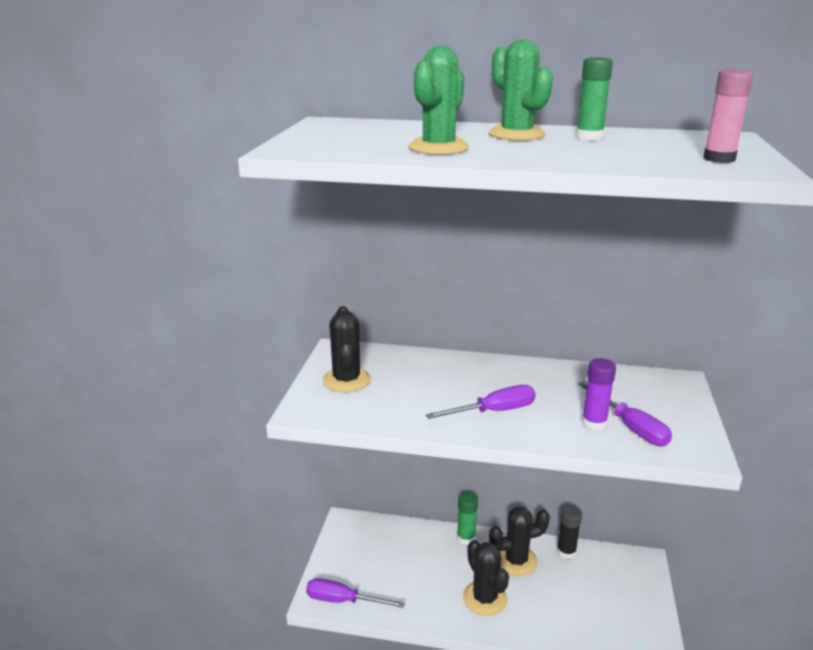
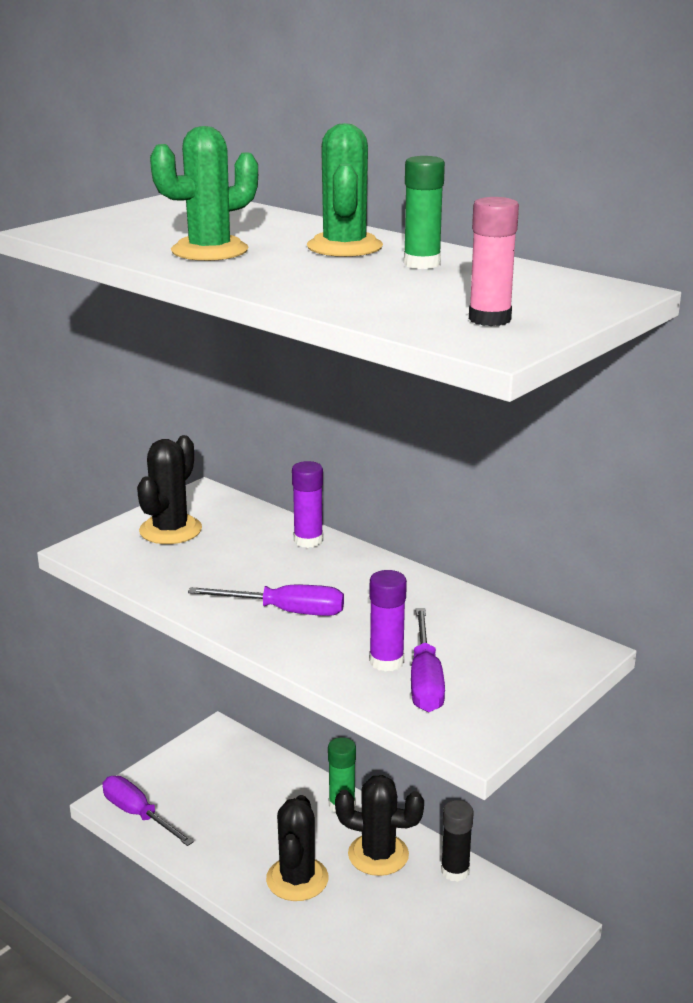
camera: 30 degrees right, 0 degrees up
(445, 361) = (308, 540): none -> purple glue stick

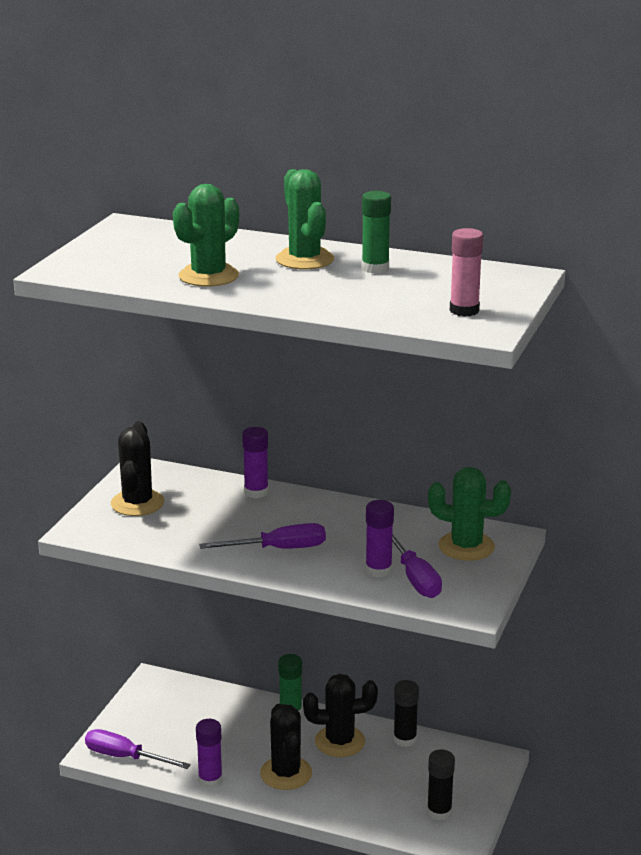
camera: 20 degrees left, 0 degrees up
(211, 865) = (210, 780): none -> purple glue stick
(451, 979) = (439, 812): none -> black glue stick
(517, 653) = (466, 546): none -> green cactus

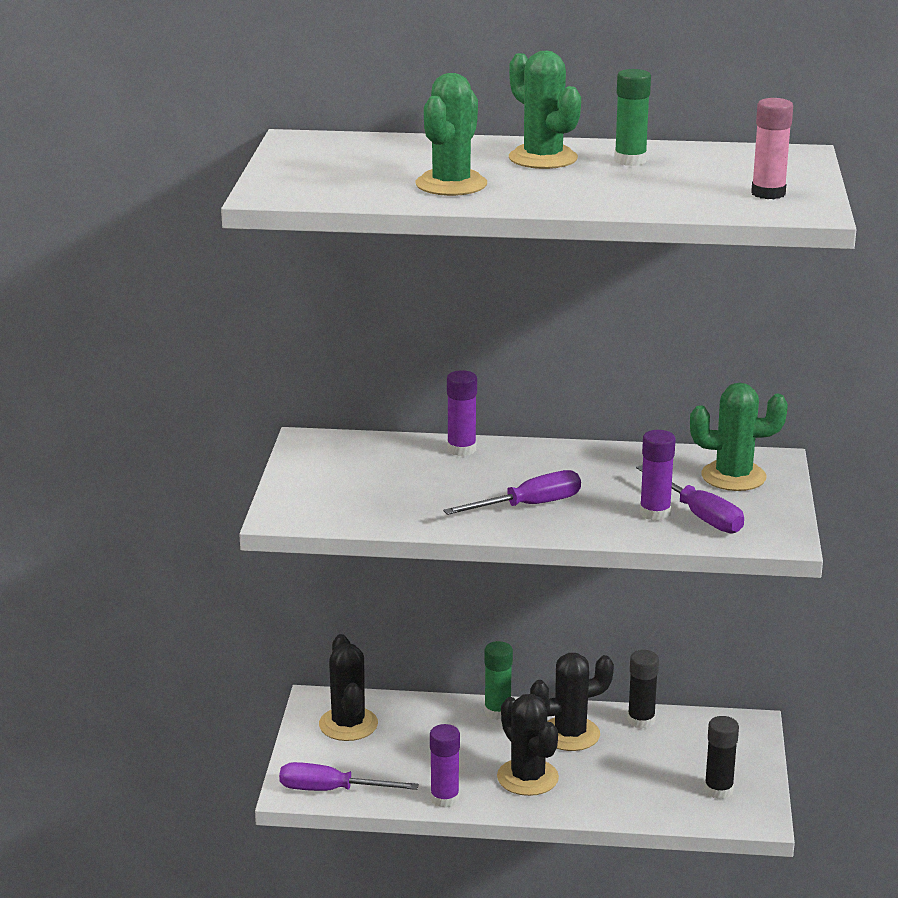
camera: 15 degrees left, 0 degrees up
(137, 503) = (331, 478): black cactus -> black cactus (348, 724)

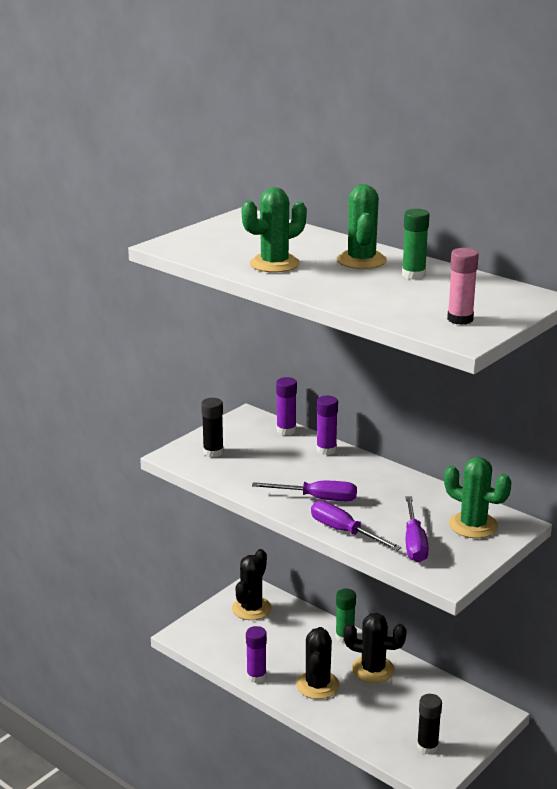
camera: 35 degrees right, 0 degrees up
(331, 790) = (200, 643): purple screwdriver -> purple screwdriver (344, 531)
(641, 720) = (427, 680): black glue stick -> black glue stick (213, 452)
(655, 513) = (388, 531): purple glue stick -> purple glue stick (286, 430)

